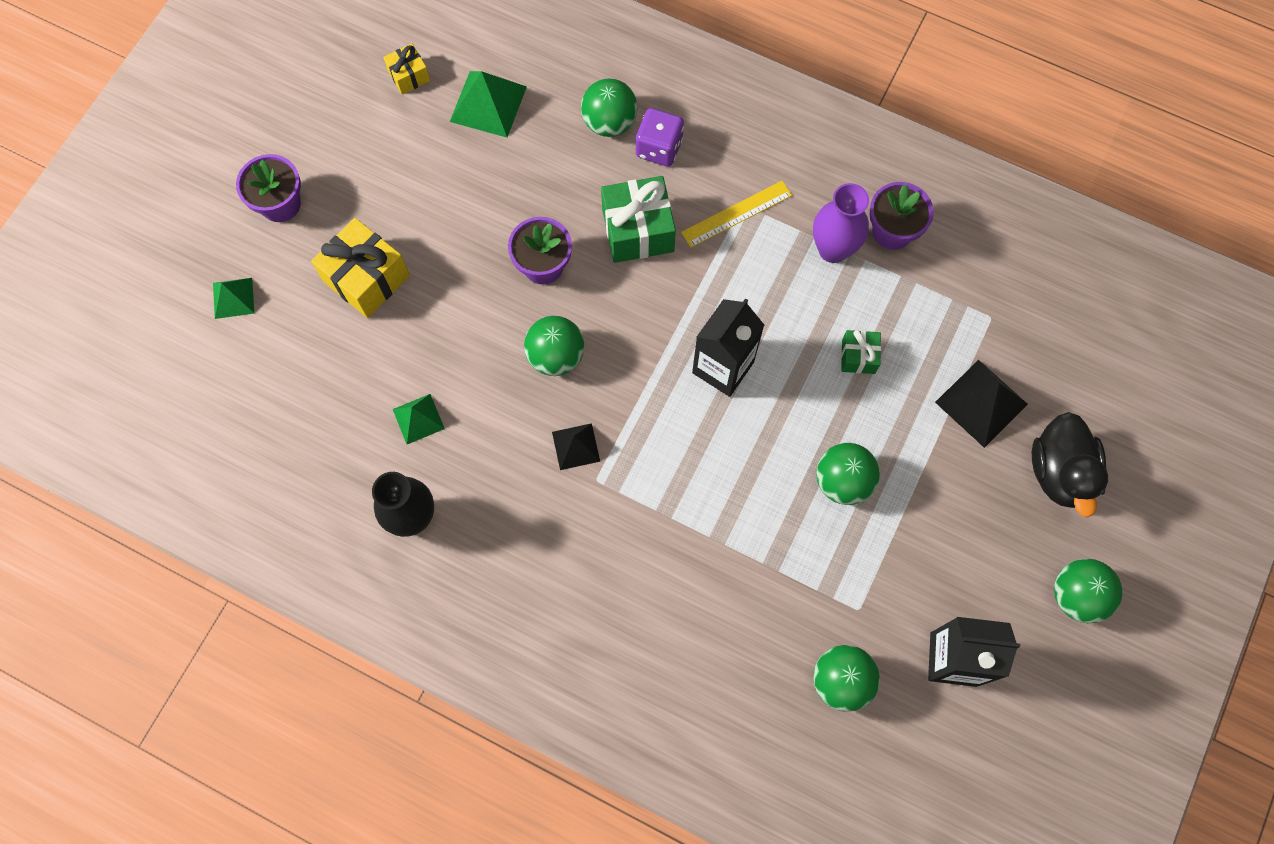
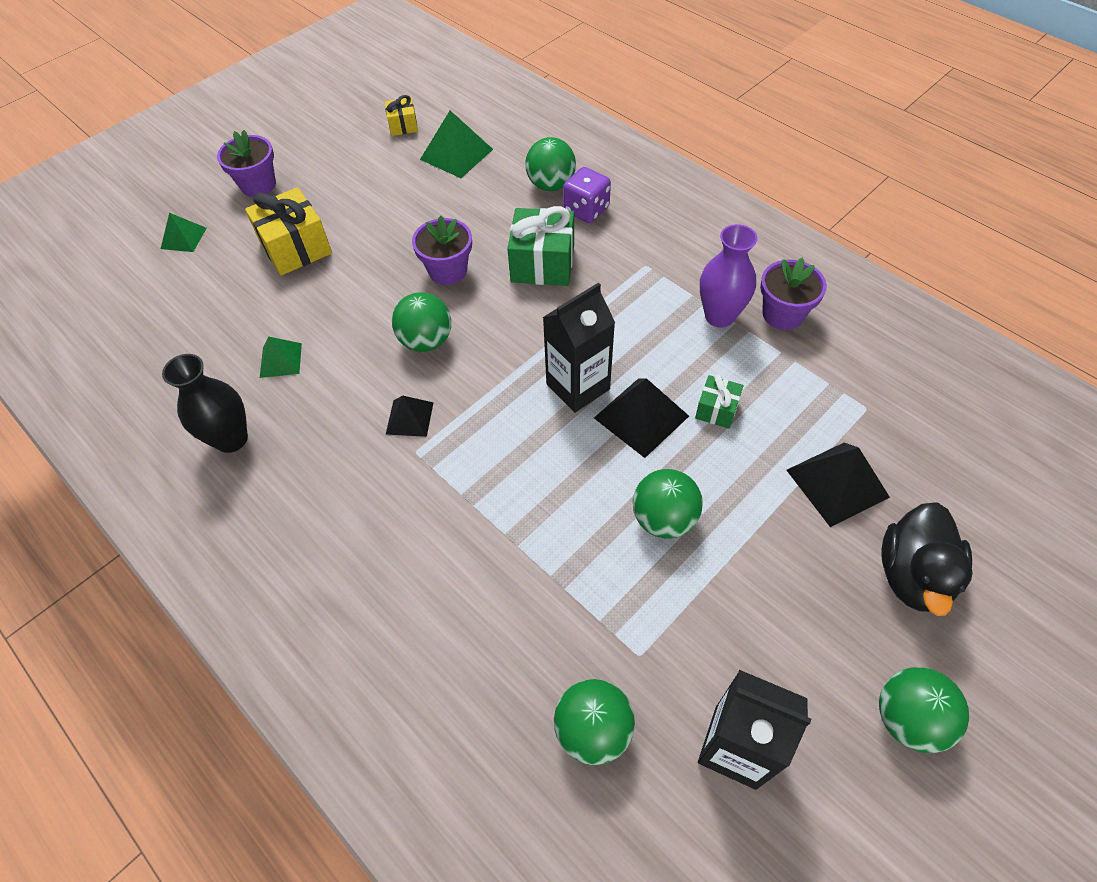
camera: 20 degrees right, 15 degrees down
(737, 214) = (637, 270): yellow ruler -> none
(792, 383) = (641, 417): none -> black pyramid

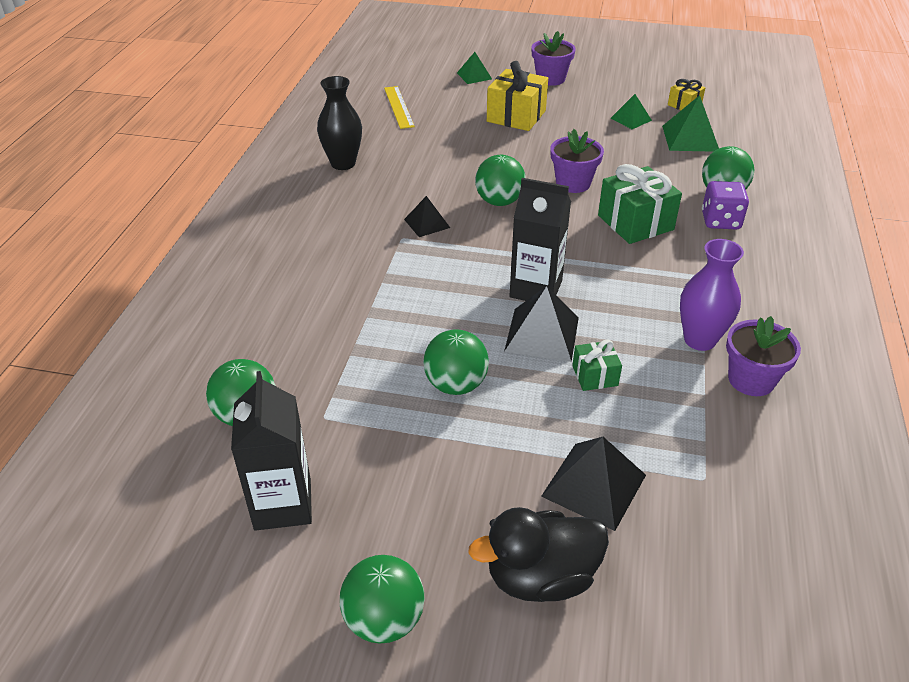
camera: 55 degrees right, 15 degrees down
(172, 332) = (399, 107): none -> yellow ruler
(280, 360) = (419, 153): green pyramid -> green pyramid (631, 119)

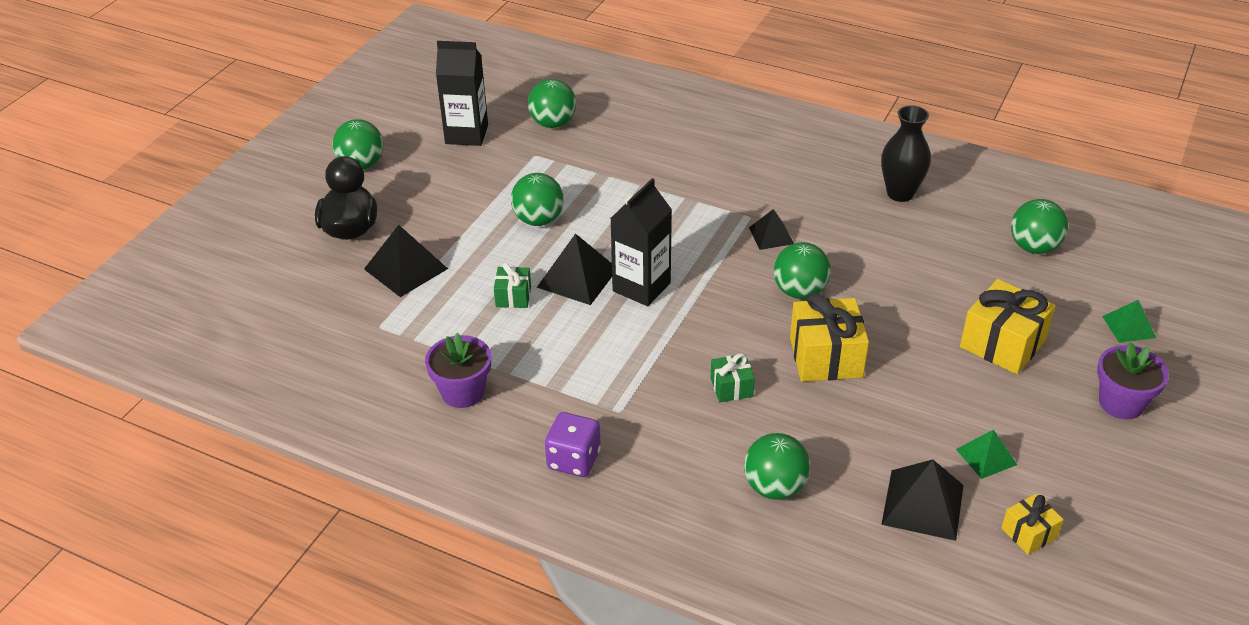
camera: 105 degrees right, 0 degrees up
(399, 107) = (1034, 247): yellow ruler -> green ball
(573, 183) = (825, 357): purple flower pot -> yellow gift
(635, 222) = (731, 387): green gift -> green gift, size x0.54
(690, 138) = (922, 504): green pyramid -> black pyramid
(699, 340) = (527, 376): purple vase -> none
(720, 221) = (715, 463): purple dice -> purple dice (574, 460)

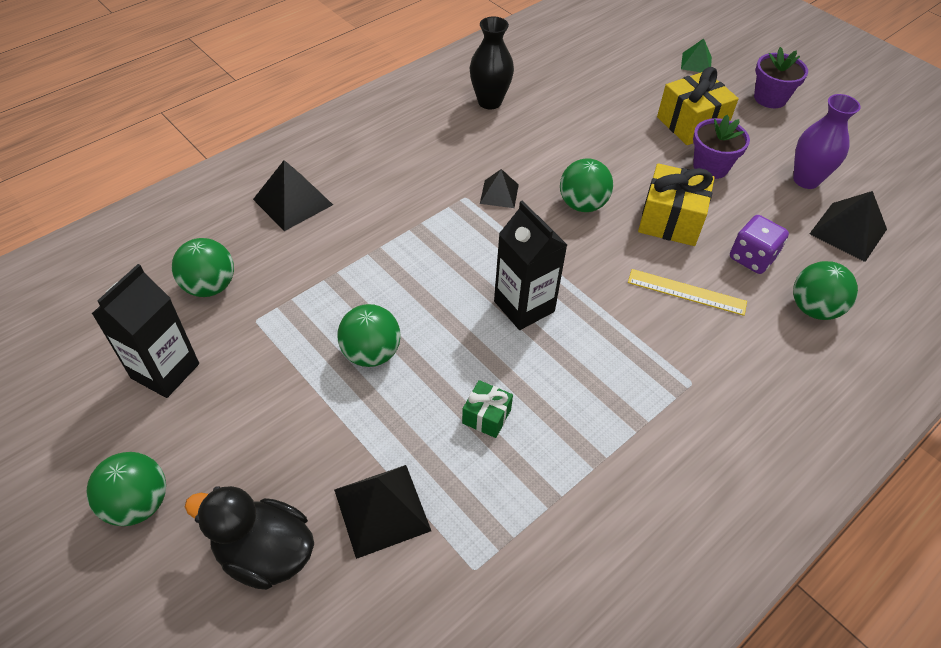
camera: 70 degrees left, 10 degrees up
(463, 392) = (620, 511): purple flower pot -> purple flower pot (710, 167)
(574, 460) = (748, 441): purple dice -> purple dice (752, 258)
(577, 278) = (484, 351): black pyramid -> black pyramid (293, 202)
(731, 387) = (686, 292): green gift -> yellow ruler
(986, 456) = (806, 180): green pyramid -> purple vase
(1029, 533) = (885, 191): yellow gift -> none
(1034, 247) = (592, 66): green ball -> none

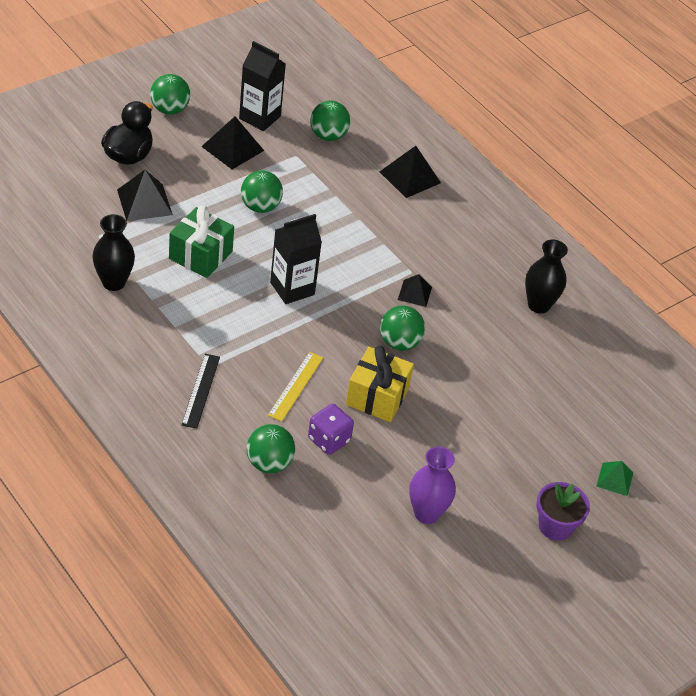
camera: 90 degrees right, 5 degrees down
(486, 416) = (200, 255): green gift -> green gift, size x1.85
(574, 527) = (113, 282): none -> black vase
(691, 124) = (510, 447): yellow gift -> none
(710, 167) = (446, 444): purple flower pot -> none
(736, 388) = (201, 390): none -> black ruler
(848, 231) = (355, 521): black pyramid -> black pyramid (232, 148)

